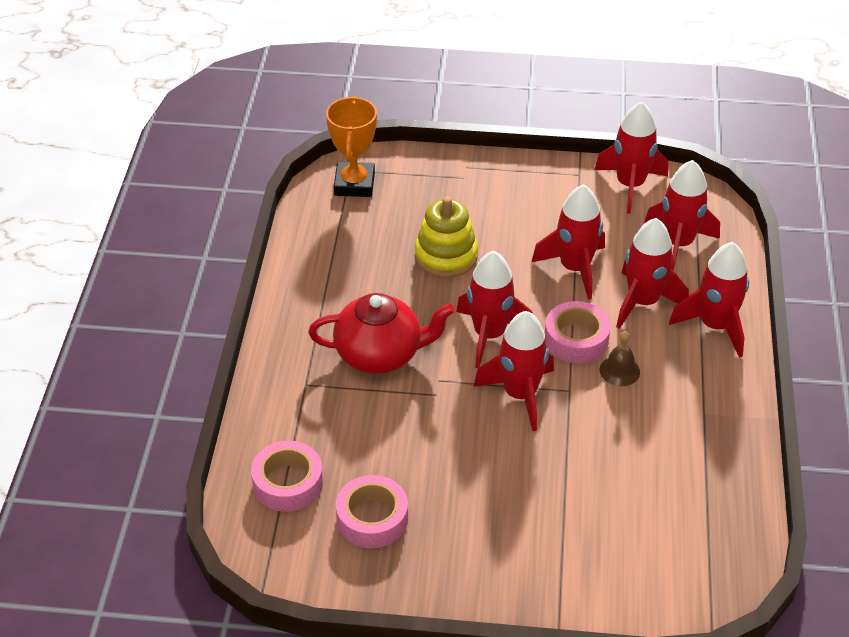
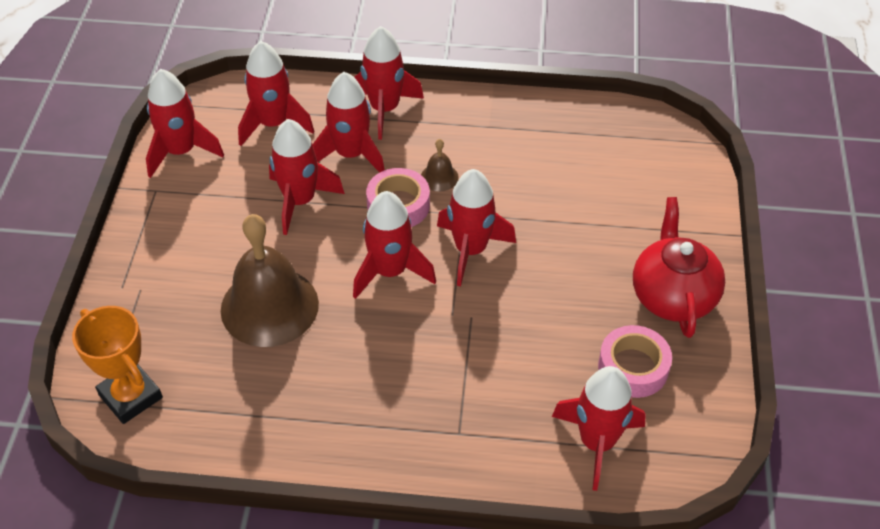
camera: 90 degrees left, 5 degrees up
(288, 483) = (597, 442): pink tape -> red rocket
(354, 184) = (130, 396): orange trophy -> orange trophy turned 45 degrees clockwise
(380, 354) = (416, 364): red teapot -> red teapot (672, 296)
(446, 256) = (269, 306): yellow stacking toy -> brown bell

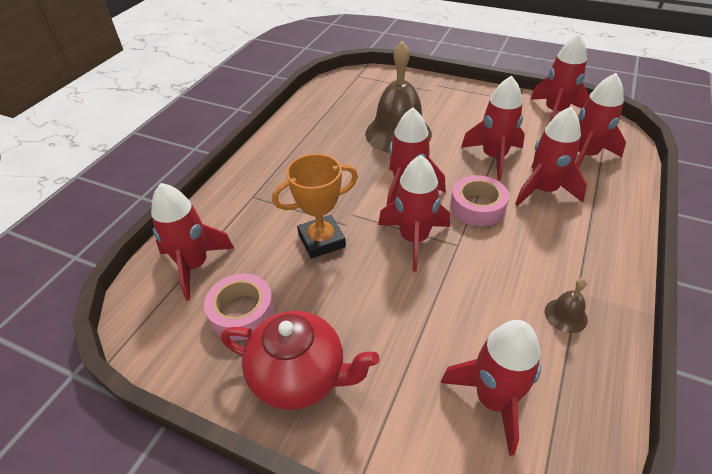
camera: 110 degrees right, 5 degrees down
(130, 396) = (356, 83): orange trophy -> orange trophy (321, 240)
(384, 109) = (604, 220): red rocket -> red rocket (493, 400)
(439, 177) = (507, 238): brown bell -> brown bell (565, 315)

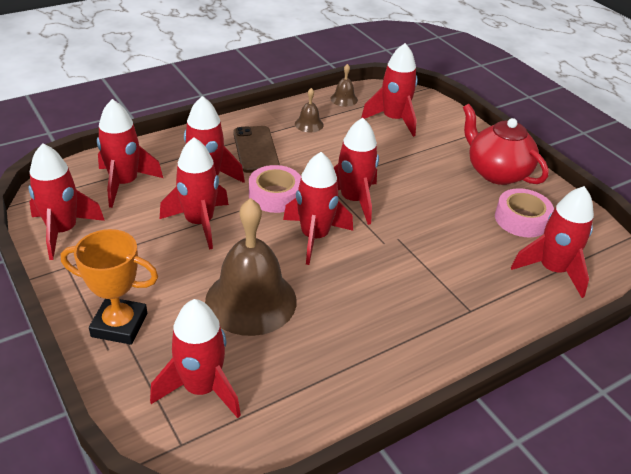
camera: 150 degrees left, 5 degrees down
(321, 240) = (428, 236): orange trophy -> orange trophy (119, 325)
(373, 92) = (201, 388): none -> red rocket
(558, 243) = (255, 149): none -> brown phone
(594, 401) = (344, 99): none -> brown bell

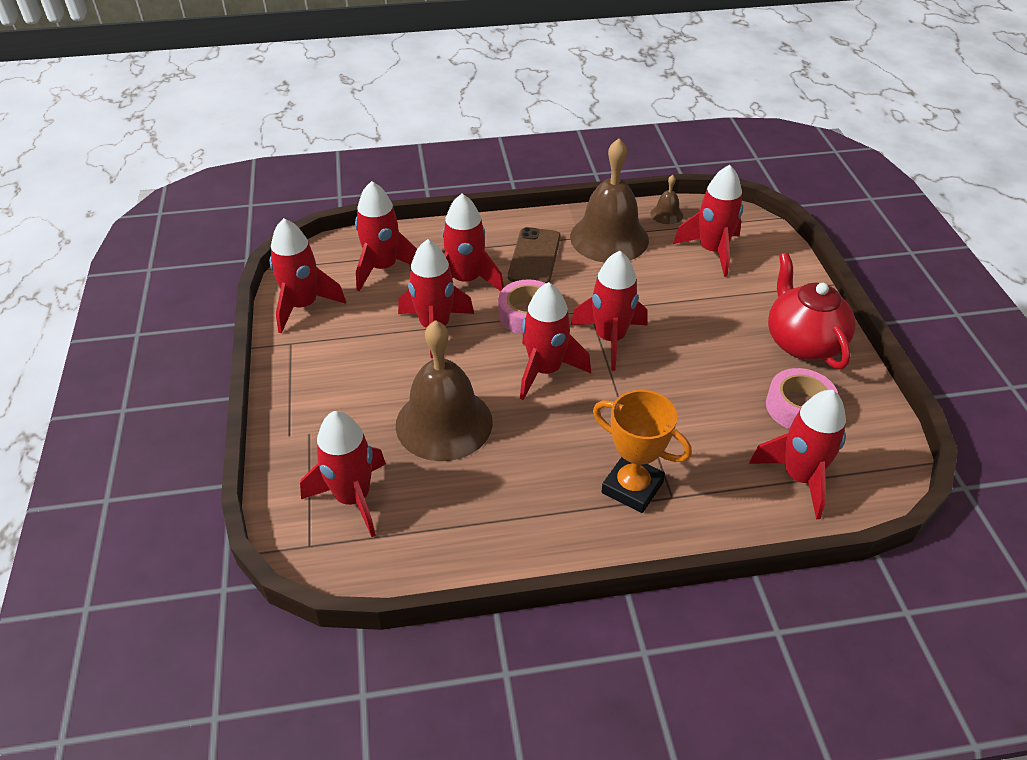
camera: 25 degrees right, 5 degrees up
(119, 325) = (309, 414): orange trophy -> orange trophy (632, 487)
(309, 124) = (609, 238): brown bell -> brown bell, size x2.35

